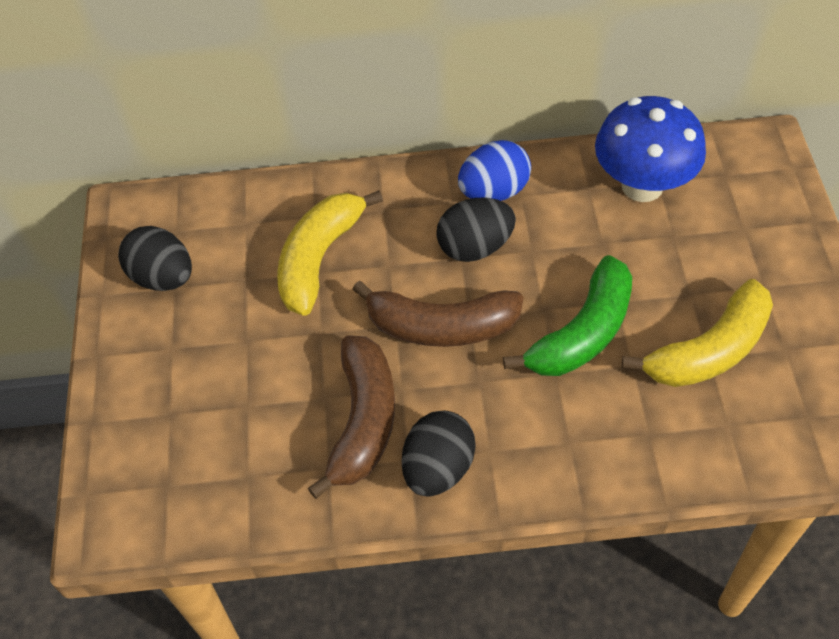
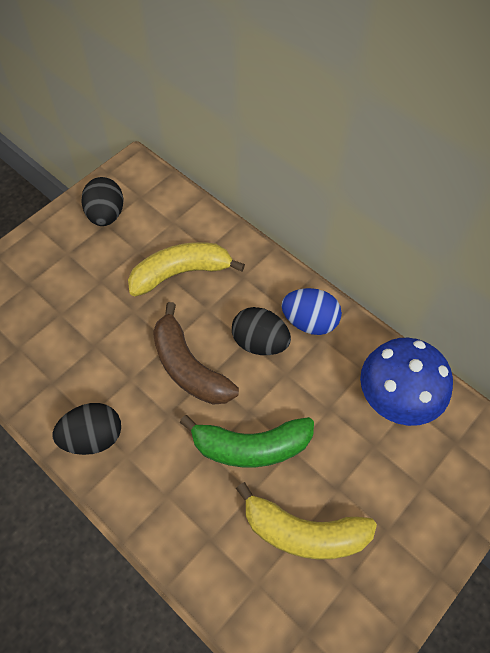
camera: 45 degrees right, 5 degrees up
(363, 421) = (94, 376): brown banana -> none

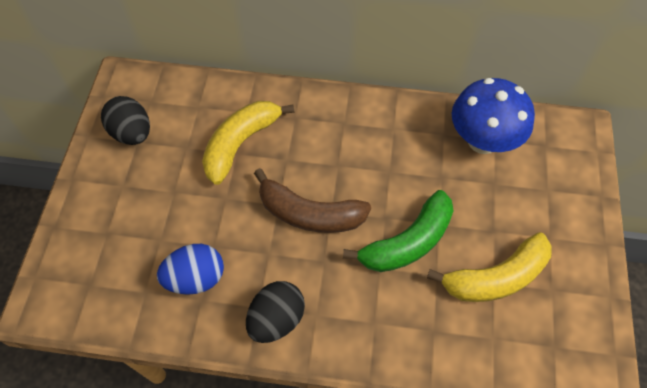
camera: 35 degrees left, 0 degrees up
(260, 342) = (350, 160): black egg -> none
(309, 322) = (375, 121): blue egg -> blue egg (196, 278)

